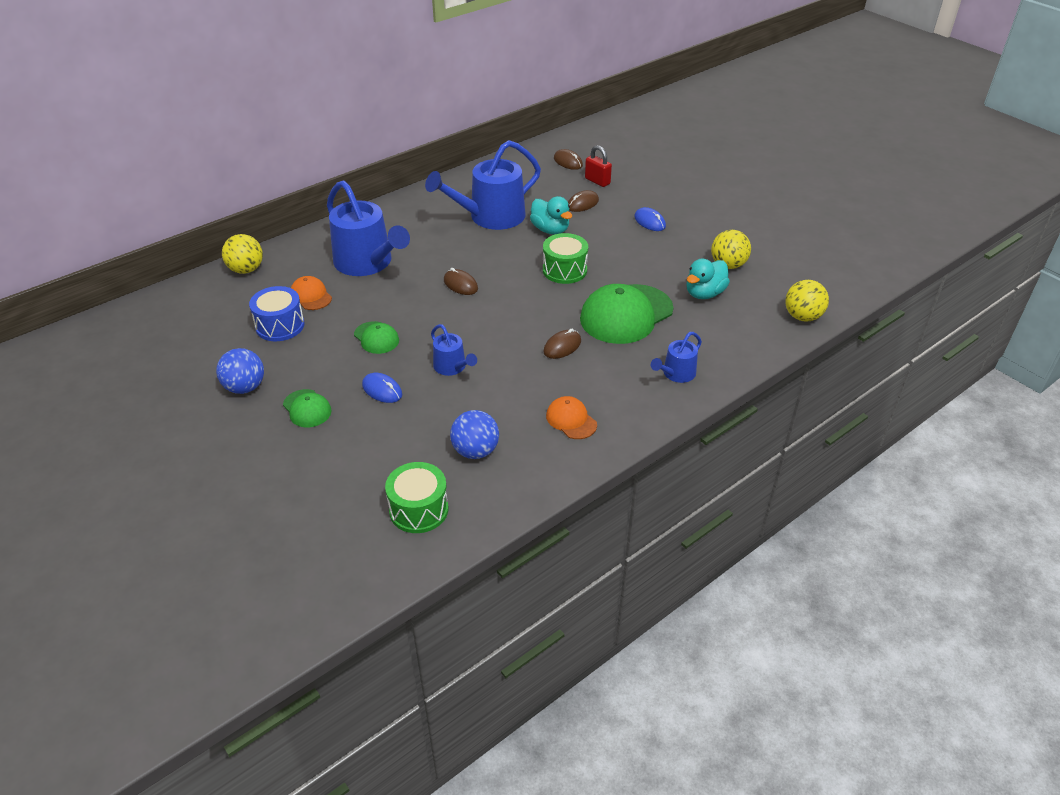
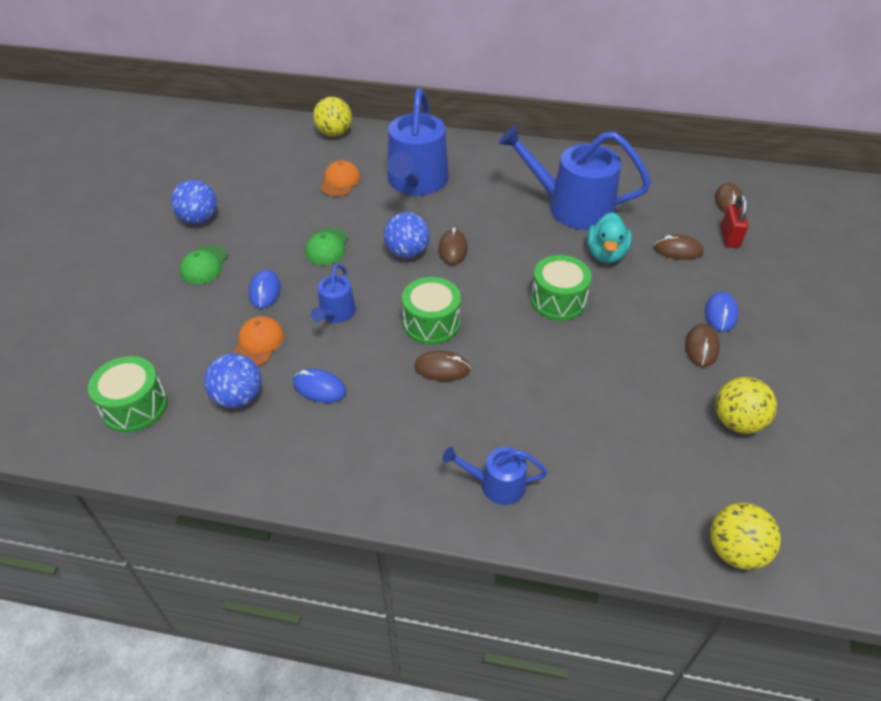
camera: 50 degrees right, 5 degrees up
(280, 326) = (287, 190): blue drum -> none
(436, 305) = (407, 252): none -> blue ball
(513, 408) = (319, 388): none -> blue mouse
(517, 330) = (431, 323): none -> green drum
(571, 420) = (341, 440): orange cap -> orange cap (258, 343)
(626, 314) = (545, 386): green cap -> none
(665, 243) = (701, 347): none -> brown mouse
(704, 293) = (659, 430): turquoise duck -> none

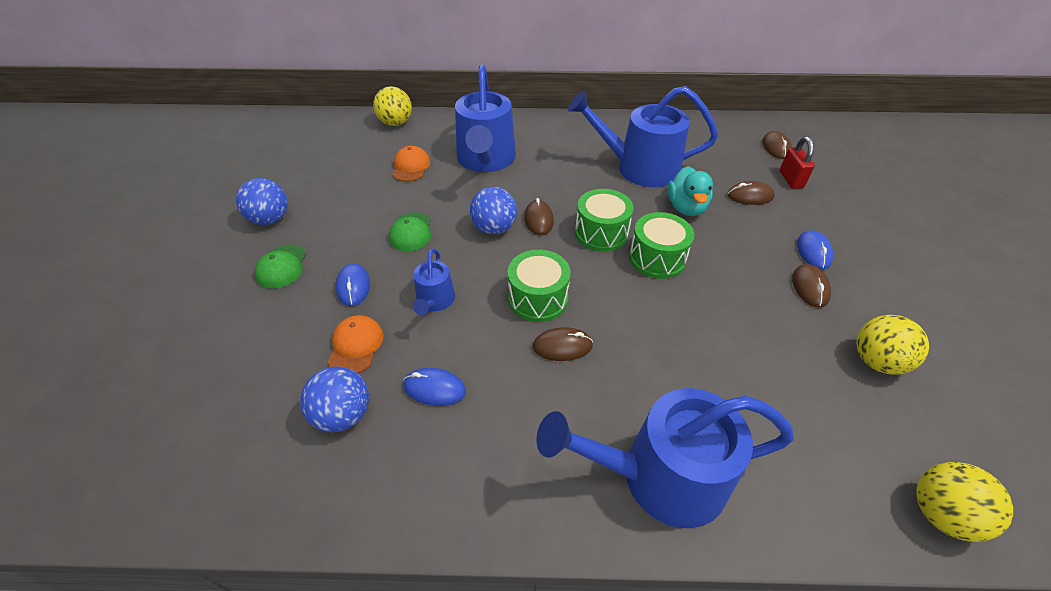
camera: 10 degrees left, 0 degrees up
(135, 406) = (219, 445): green drum -> green drum (601, 233)
(496, 484) = (661, 476): blue watering can -> blue watering can, size x2.04

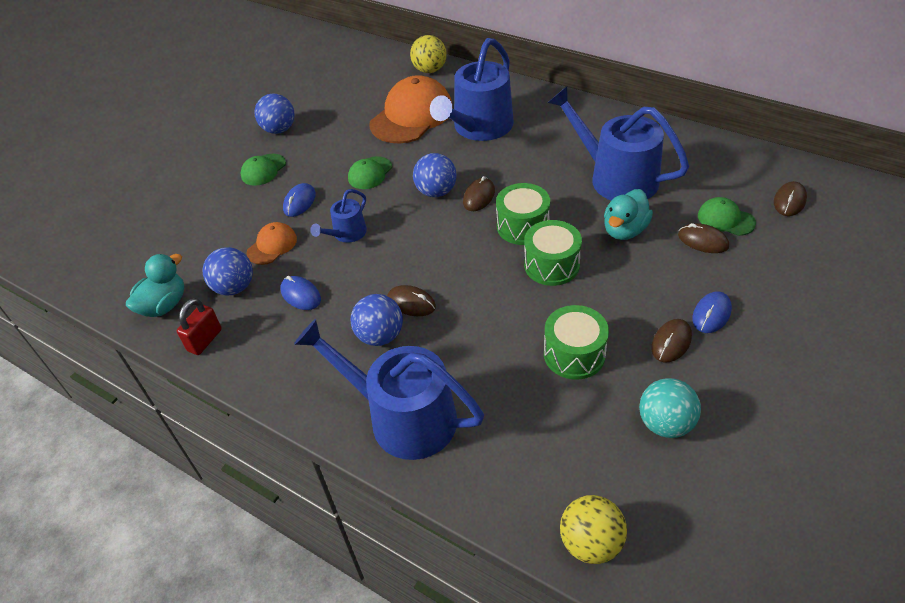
camera: 35 degrees right, 0 degrees up
(258, 480) = (164, 305): none -> turquoise duck
(411, 167) = (412, 116): orange cap -> orange cap, size x2.02
(538, 298) = (423, 260): green drum -> green drum (574, 354)
(560, 396) = (380, 336): none -> blue ball
(748, 174) = (725, 219): none -> green cap
(790, 180) = (767, 239): red padlock -> red padlock (205, 340)
(876, 361) = (665, 423): yellow ball -> turquoise ball

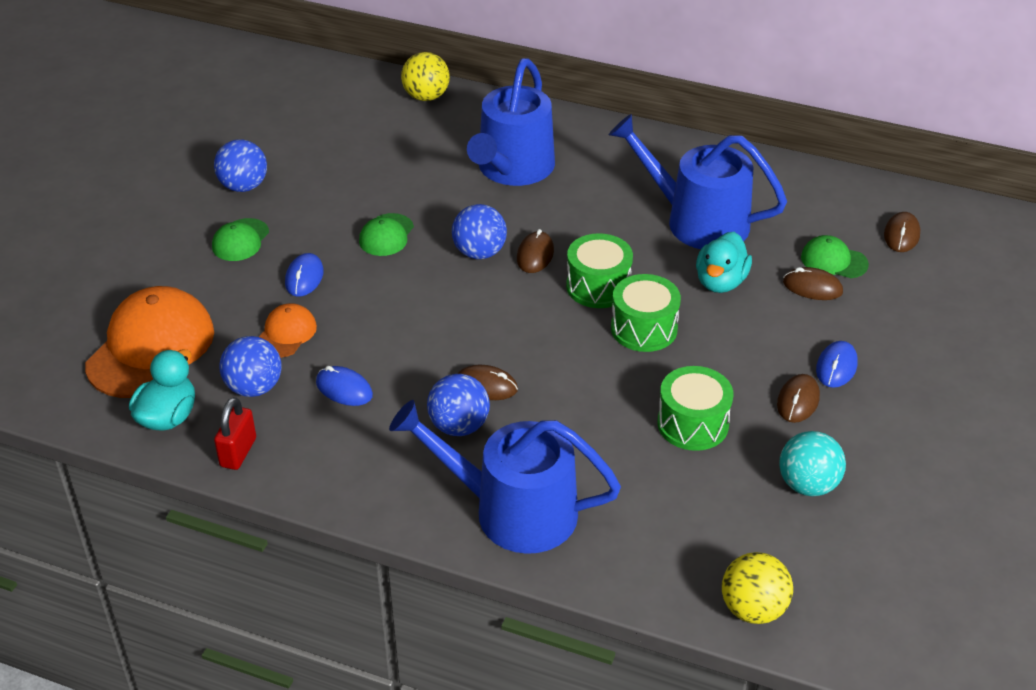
camera: 15 degrees left, 5 degrees down
(347, 234) = (380, 312): blue watering can -> none
(412, 116) = (419, 158): orange cap -> orange cap (151, 348)

